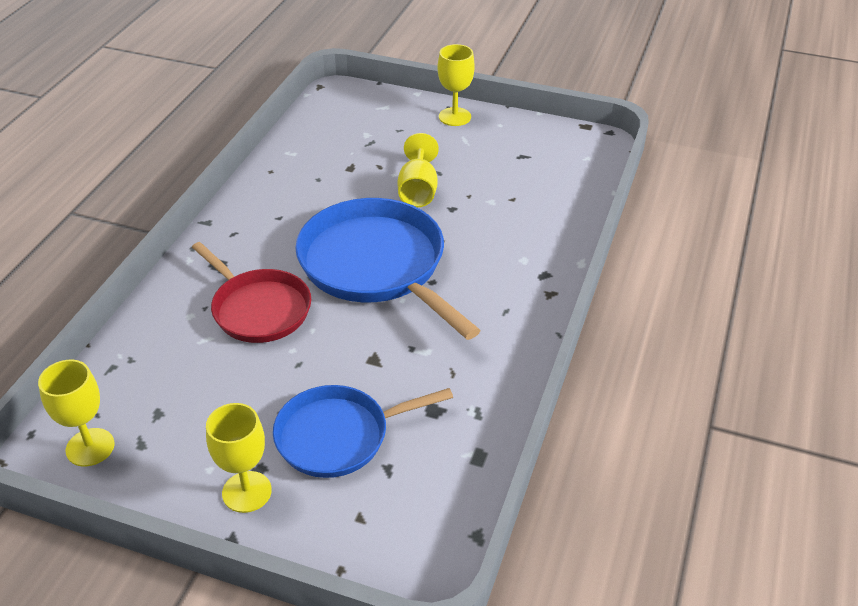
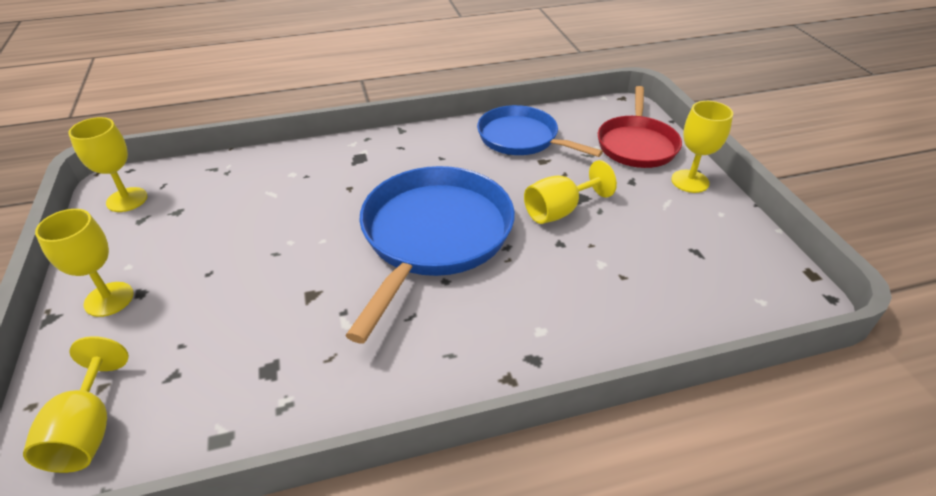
camera: 55 degrees right, 0 degrees up
(259, 309) = (324, 201): red pan -> red pan (636, 144)
(338, 436) = (199, 320): blue pan -> blue pan (521, 138)
(402, 534) = (88, 430): none -> yellow goblet

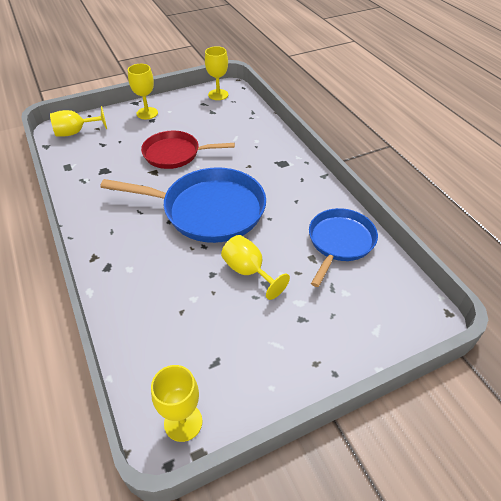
camera: 80 degrees right, 5 degrees up
(636, 144) = (362, 324): red pan -> red pan (175, 154)
(690, 181) = (315, 365): yellow goblet -> yellow goblet (183, 422)

